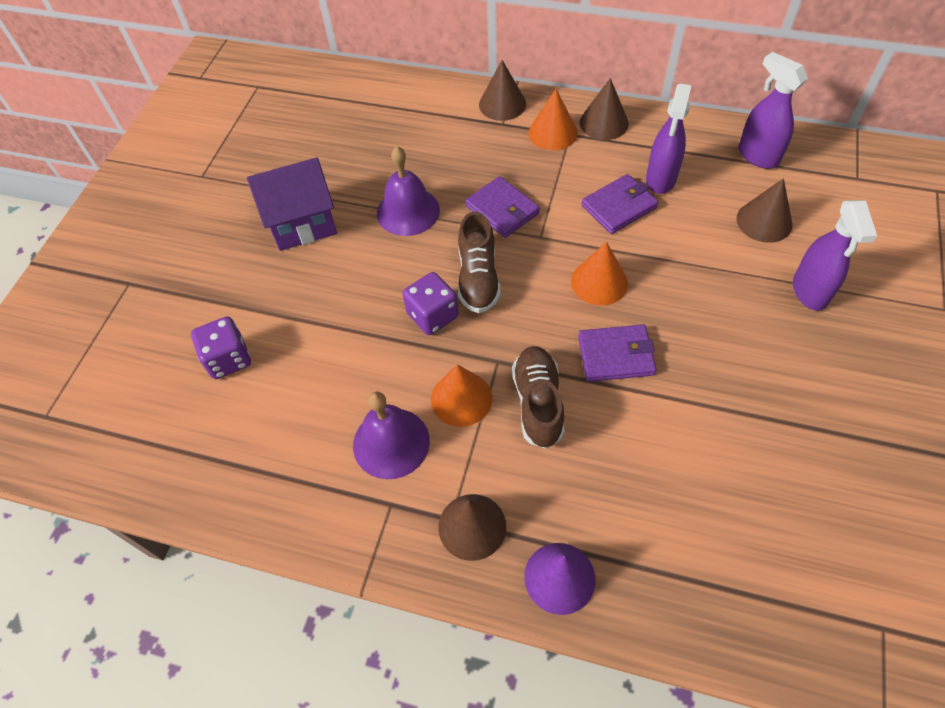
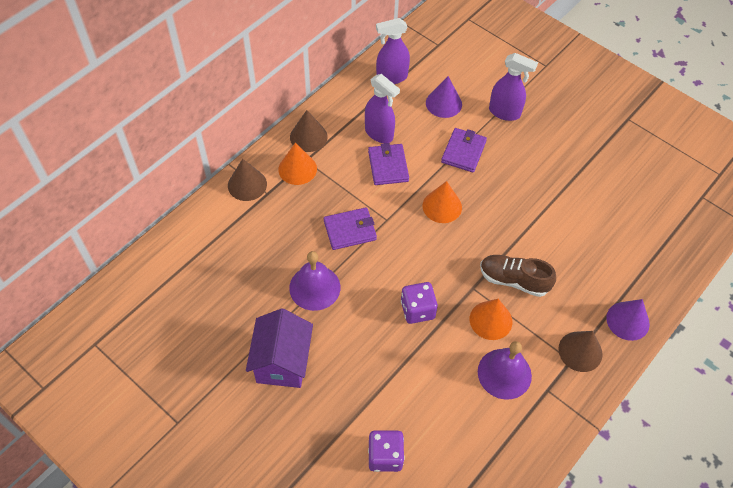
camera: 70 degrees left, 0 degrees up
(478, 278) = (401, 270): brown shoe -> none
(615, 355) = (500, 225): purple wallet -> purple wallet (463, 152)
(764, 221) = (443, 103): brown cone -> purple cone

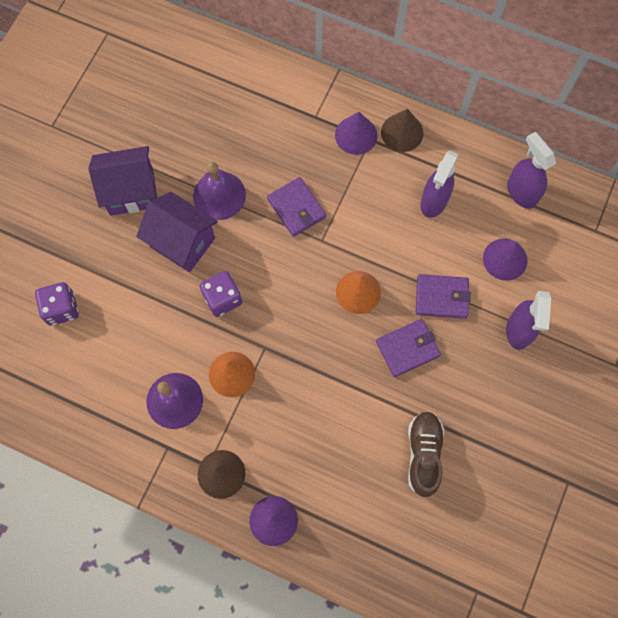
camera: 75 degrees right, 15 degrees up
(247, 184) = (319, 95): brown cone -> none
(297, 169) = (356, 135): orange cone -> purple cone
(351, 329) = (182, 242): none -> purple house
(388, 166) = (392, 223): purple wallet -> purple wallet (407, 348)
(514, 280) = (287, 388): brown shoe -> brown shoe (423, 454)

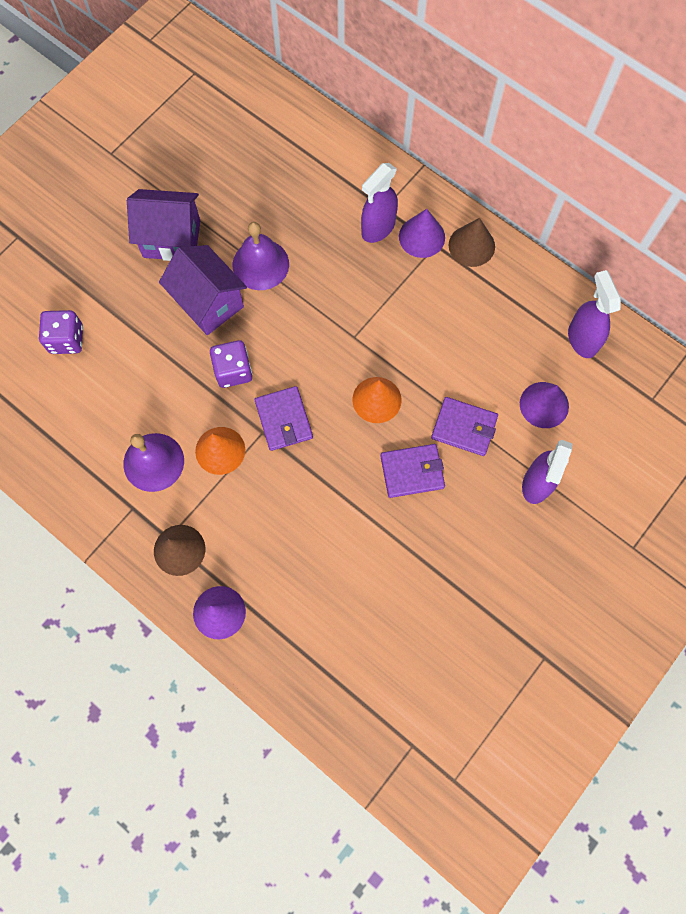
camera: 15 degrees right, 0 degrees up
(296, 208) = (337, 297): purple wallet -> purple wallet (283, 420)
(423, 454) = (397, 586): brown shoe -> none
(434, 202) = (484, 326): purple spray bottle -> purple spray bottle (378, 228)

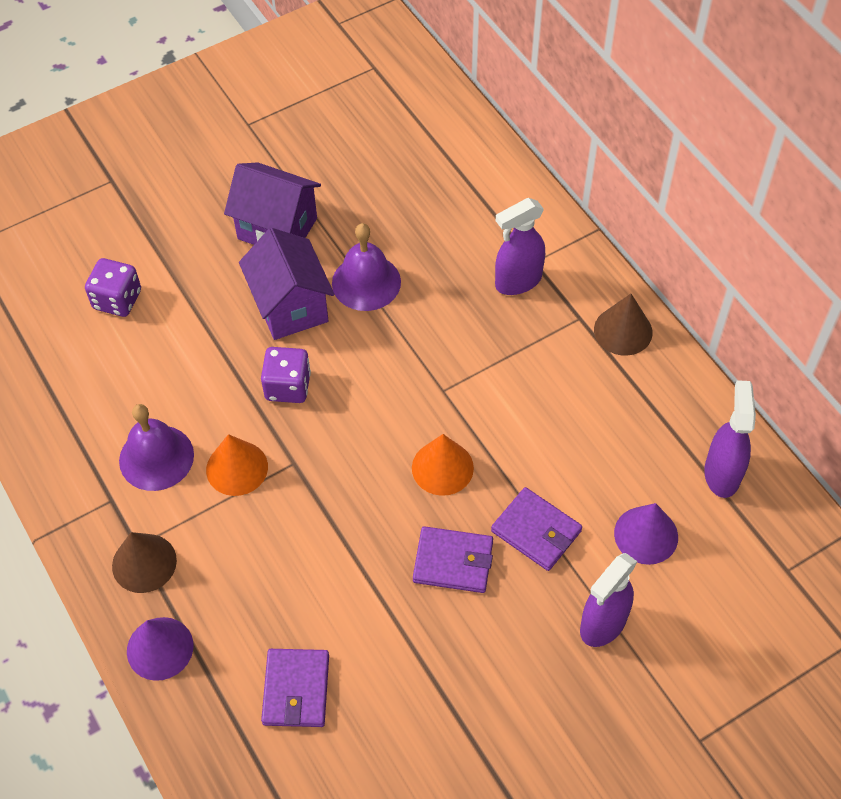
camera: 20 degrees right, 15 degrees down
(283, 420) = (324, 457): purple wallet -> purple wallet (296, 689)
(422, 237) = (566, 305): purple cone -> none

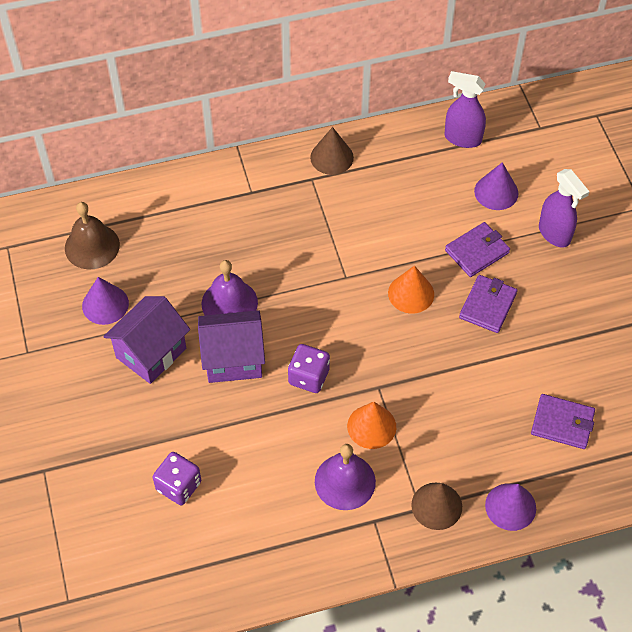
camera: 75 degrees left, 0 degrees up
(327, 170) = (105, 304): none -> purple cone
(400, 136) = (92, 246): none -> brown bell
(517, 281) = (265, 206): purple spray bottle -> none

